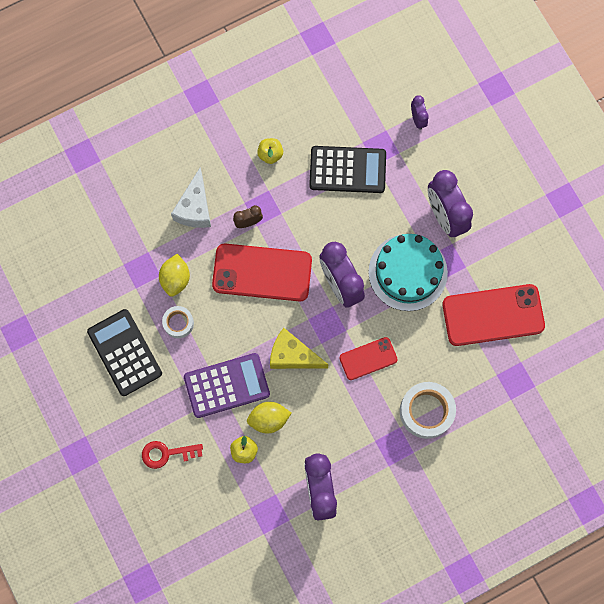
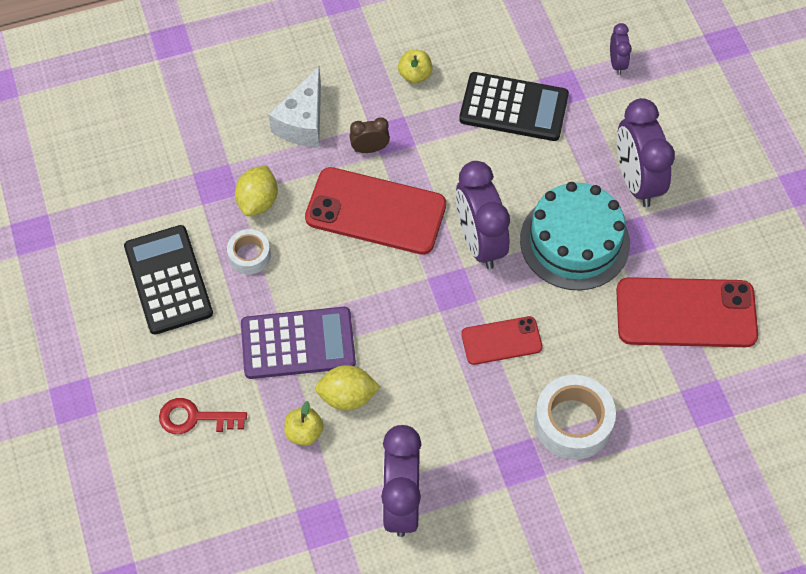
camera: 10 degrees right, 15 degrees down
(292, 355) = (397, 320): yellow cheese -> none

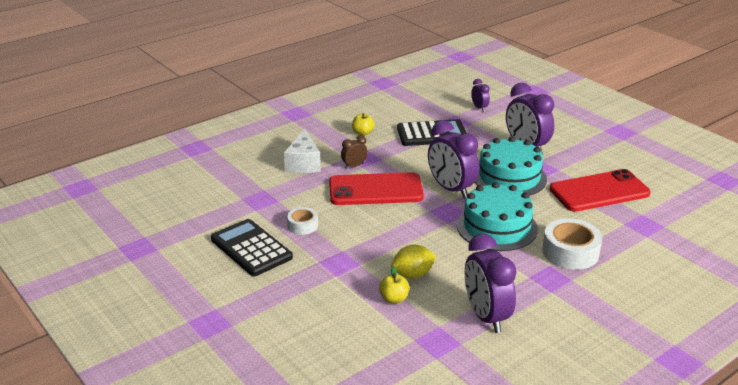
camera: 20 degrees left, 30 degrees down
(195, 418) = (309, 310): red key -> none
(258, 201) = (294, 201): yellow lemon -> none
(298, 344) = (362, 258): purple calculator -> none
(501, 341) = (497, 227): red phone -> turquoise cake

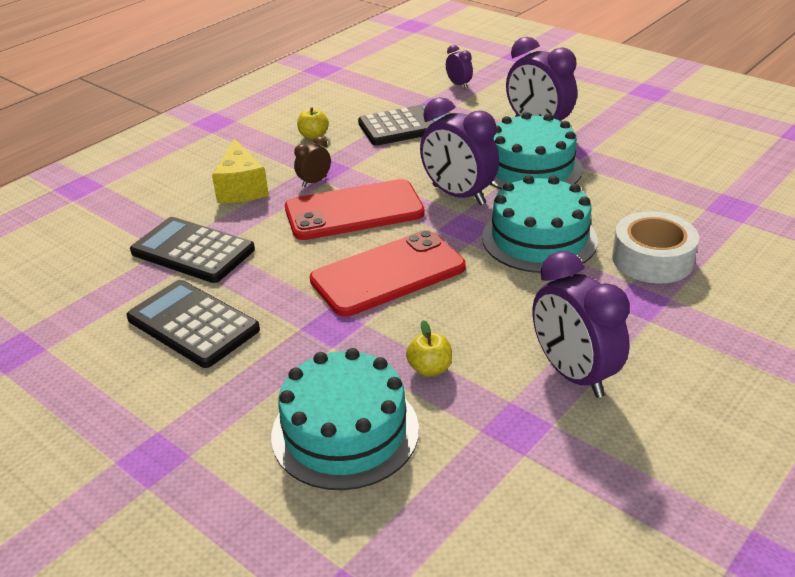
camera: 10 degrees left, 5 degrees up
(261, 201) = (193, 251): none -> black calculator
(302, 225) = (262, 277): white tape -> none
(303, 163) = (241, 188): white cheese -> yellow cheese
(329, 327) = (345, 431): none -> turquoise cake
(413, 274) = (445, 326): yellow lemon -> none
(599, 191) = (655, 171): red phone -> red phone (388, 274)

